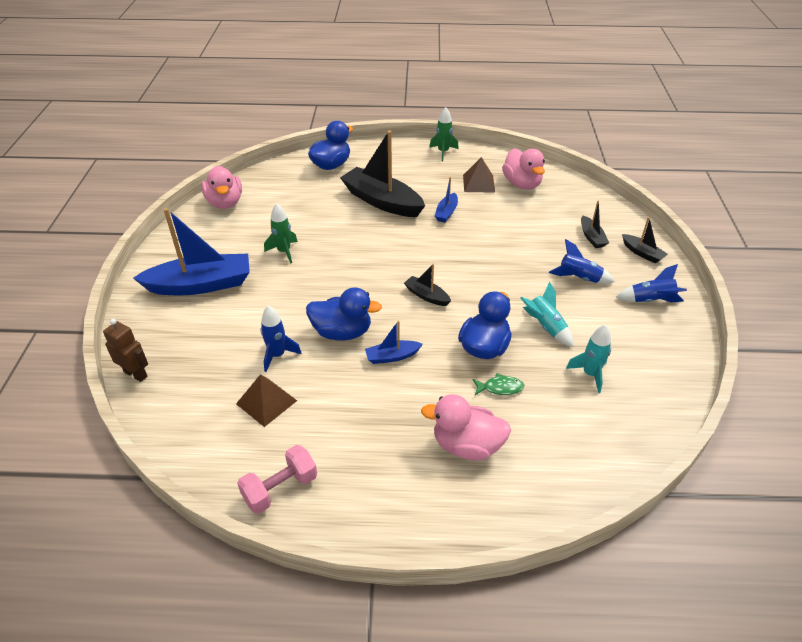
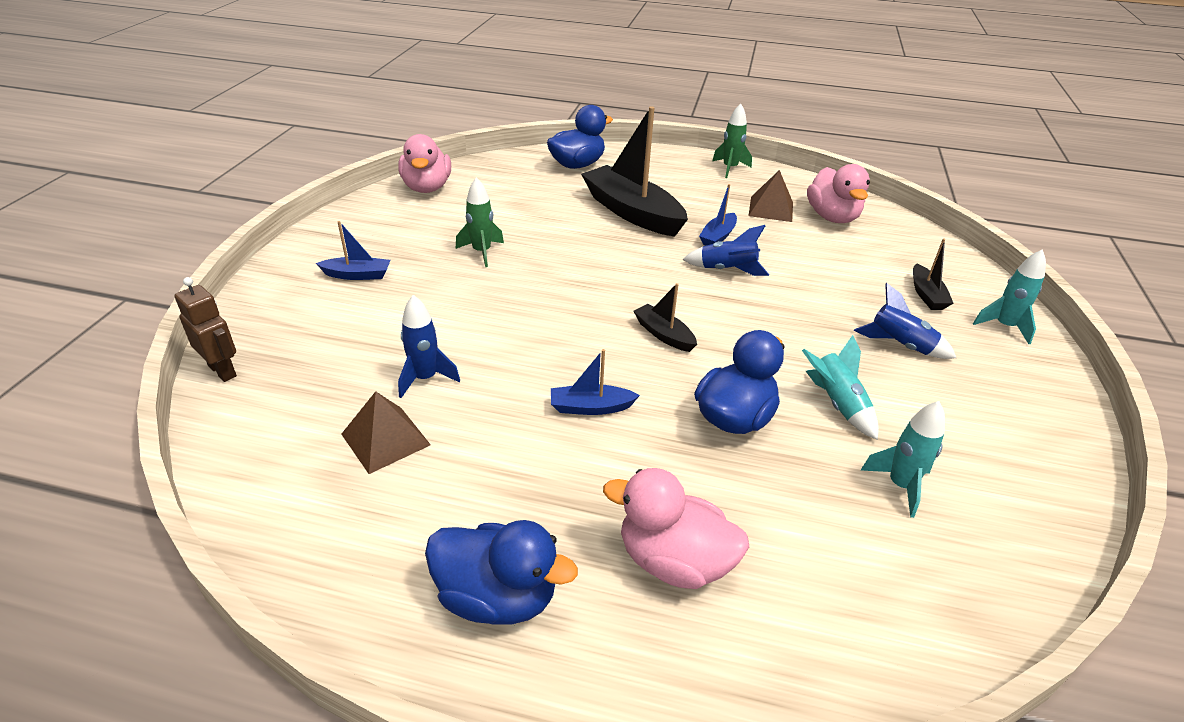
camera: 10 degrees right, 5 degrees down
(201, 284) = (358, 275): blue boat -> blue boat, size x0.47
(280, 488) = (357, 572): pink dumbbell -> none
(342, 332) = (527, 363): blue duck -> blue duck (497, 597)
(500, 388) = (747, 481): green fish -> none
(642, 253) = (1004, 326): black boat -> turquoise rocket
(650, 300) = (1013, 393): blue rocket -> blue rocket (727, 270)

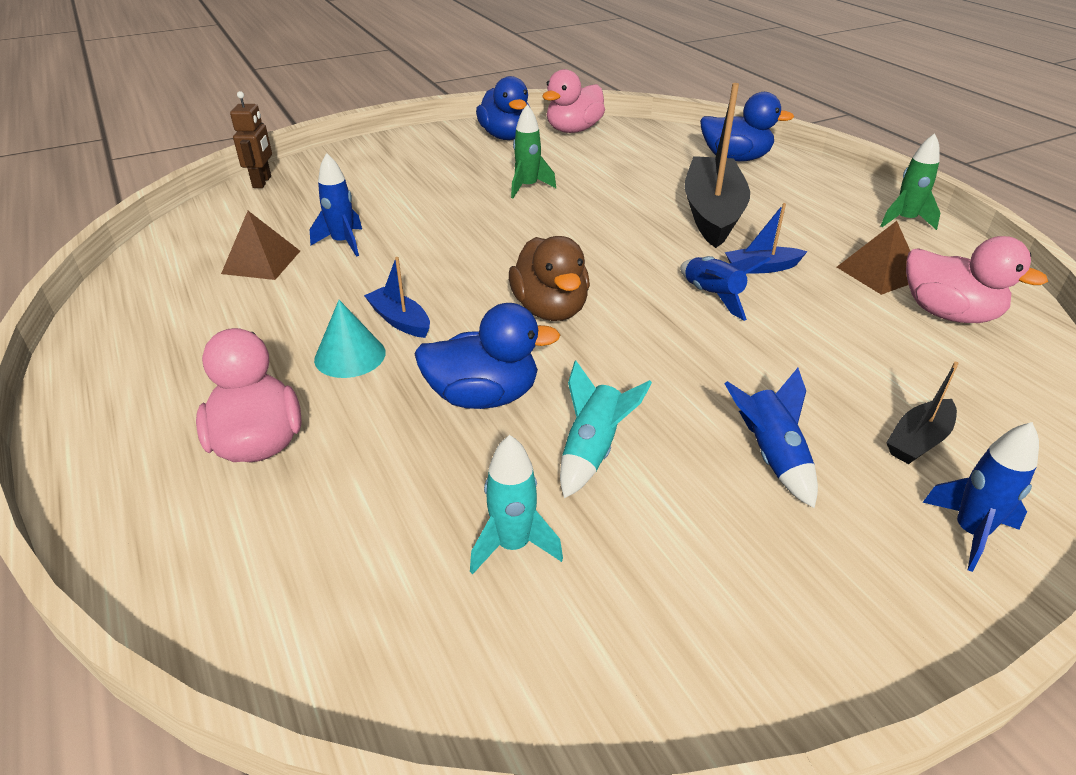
camera: 50 degrees right, 0 degrees up
(358, 275) = (422, 165): blue boat -> none
(497, 597) = (149, 378): blue duck -> blue duck (506, 136)
(609, 456) = (350, 355): none -> turquoise cone
(663, 334) = (550, 309): black boat -> brown duck
(832, 217) = (948, 314): pink duck -> pink duck turned 90 degrees counterclockwise
(1004, 326) = (970, 532): turquoise rocket -> blue rocket

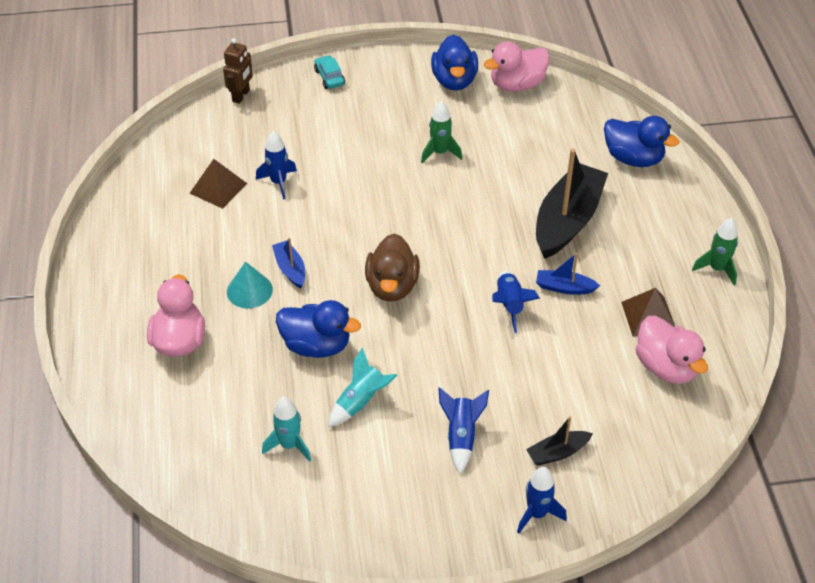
camera: 20 degrees right, 10 degrees up
(364, 154) = (329, 77): none -> turquoise car

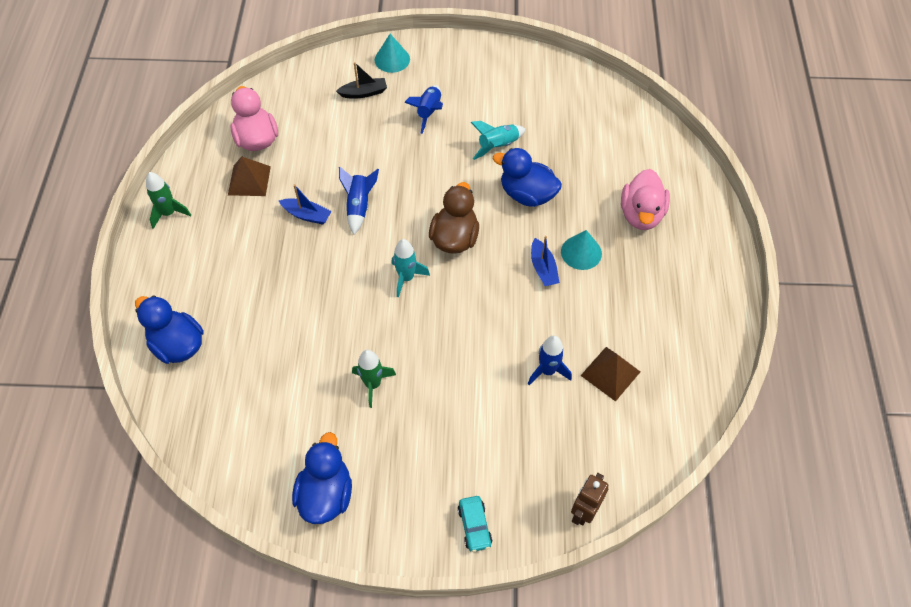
camera: 170 degrees left, 10 degrees up
(289, 445) = (555, 123): turquoise rocket -> turquoise rocket (406, 278)
(517, 84) = (255, 474): pink duck -> none
(537, 514) = (392, 59): blue rocket -> turquoise cone
(567, 220) = (275, 281): black boat -> none

